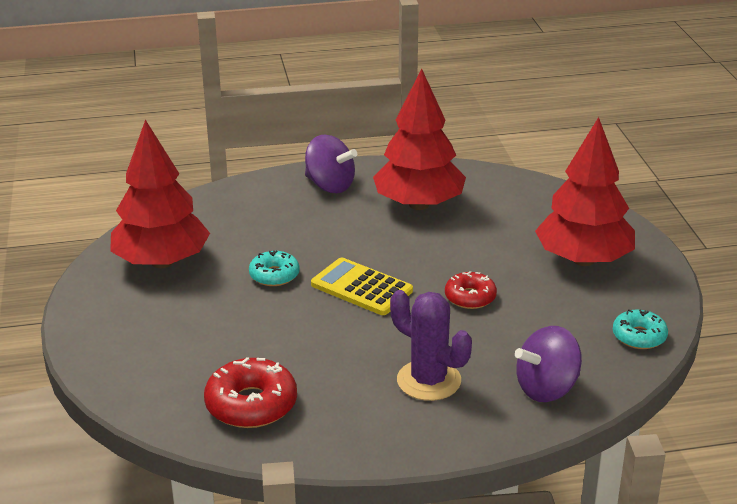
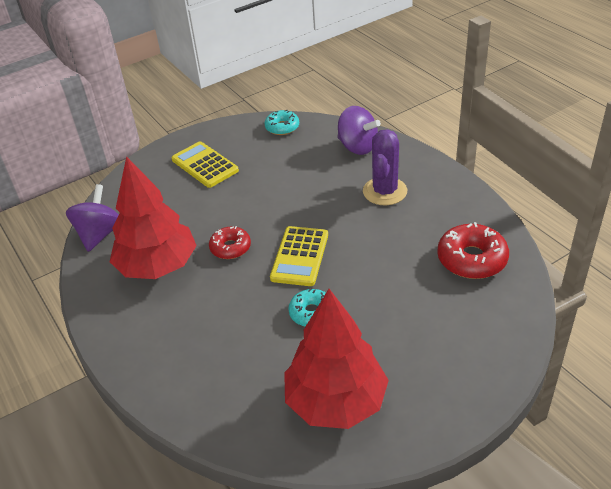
camera: 110 degrees left, 10 degrees up
(330, 186) = (143, 336): purple spinning top -> purple spinning top (99, 234)
(470, 297) = (280, 201): red donut -> red donut (230, 248)
(583, 260) = (204, 165): red tree -> yellow calculator

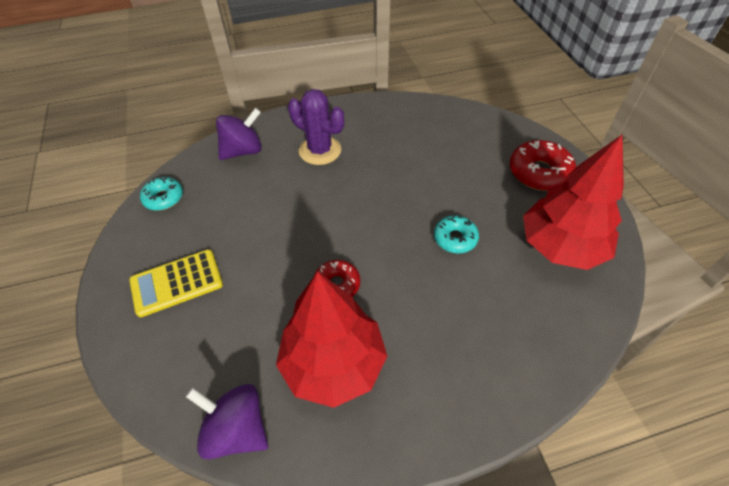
camera: 75 degrees left, 10 degrees up
(300, 256) = (377, 230): yellow calculator -> none
(471, 259) = (429, 126): red donut -> red donut (539, 172)

